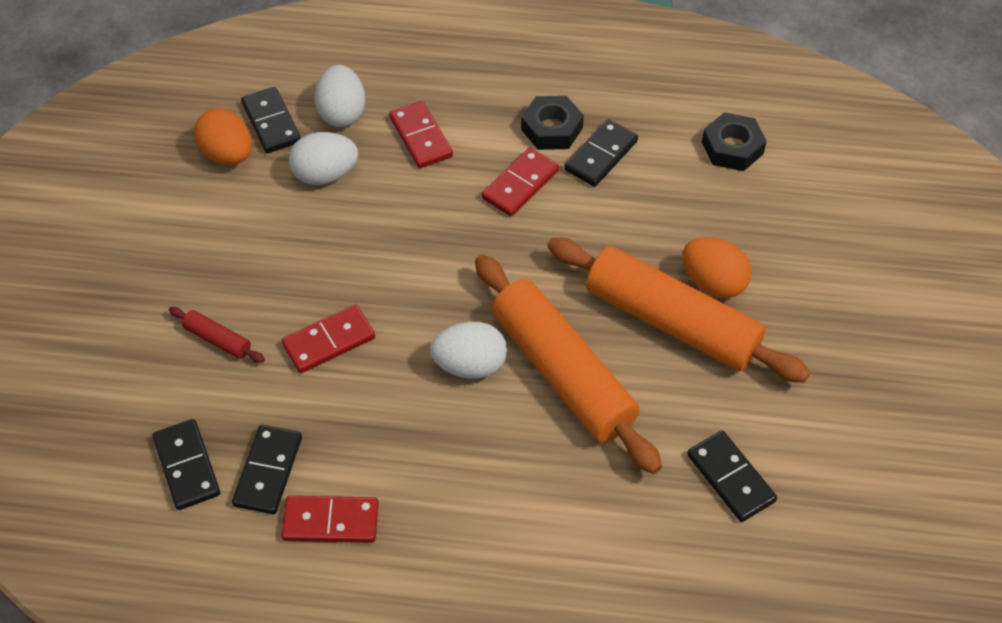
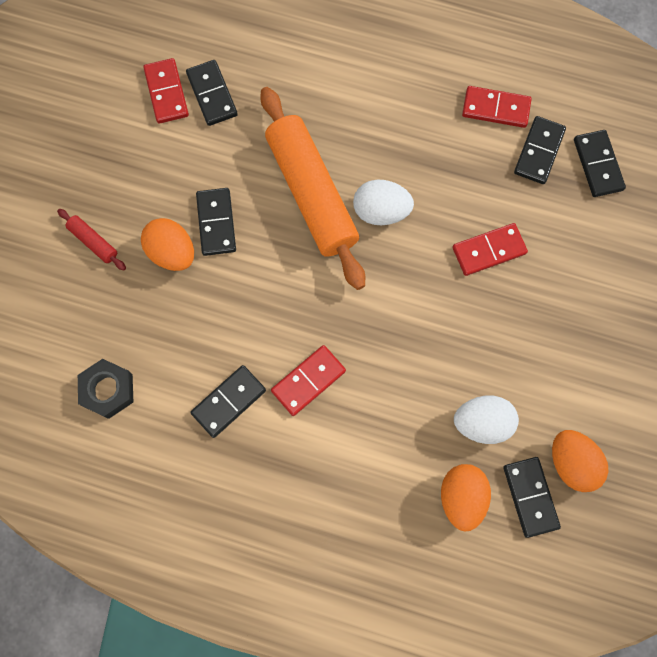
camera: 170 degrees left, 20 degrees up
(218, 340) = (577, 266): red rolling pin -> red rolling pin (93, 242)
(342, 113) = (461, 497): white egg -> orange egg
(421, 137) = (390, 453): red domino -> red domino (166, 92)
(551, 129) = (266, 442): black nut -> none
(671, 322) = (216, 223): orange rolling pin -> black domino

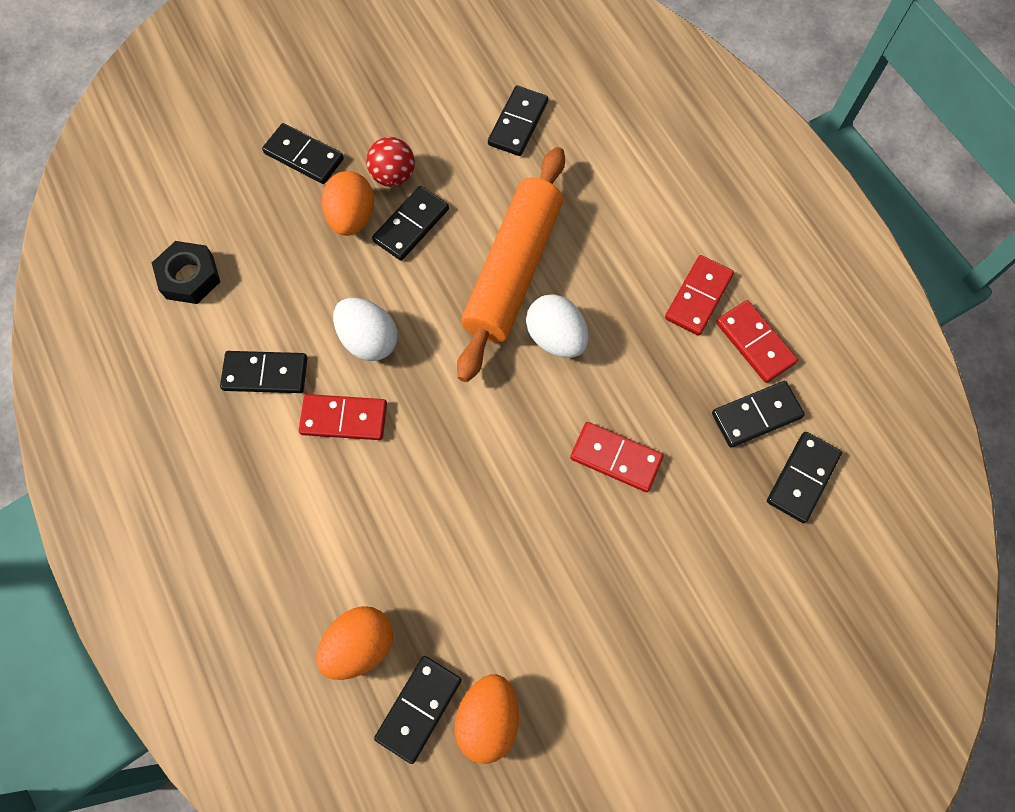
camera: 45 degrees right, 5 degrees down
(93, 242) = (304, 156): red rolling pin -> black domino
(166, 92) = (483, 92): red domino -> red domino (698, 297)
(169, 201) = (393, 176): none -> red ball
(482, 423) = (448, 599): white egg -> white egg (369, 340)

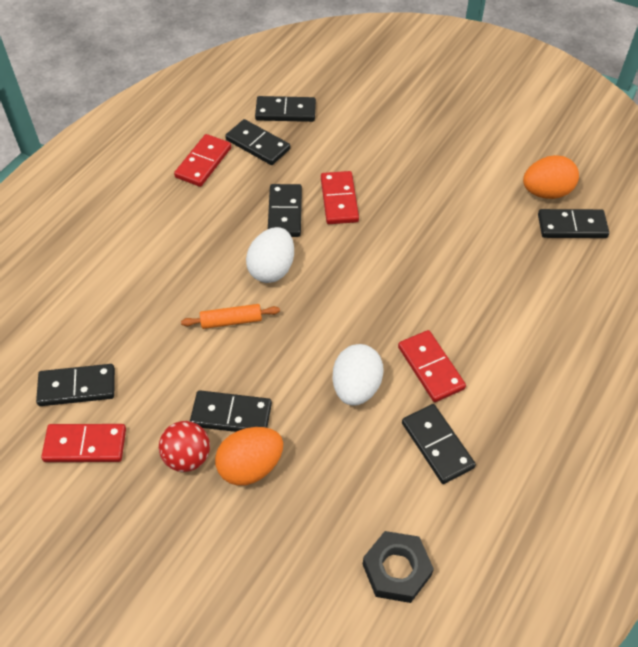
camera: 120 degrees left, 15 degrees down
(304, 156) = (207, 551): black domino -> black domino (285, 212)
(360, 645) = (566, 273): orange egg -> none
(513, 271) = (231, 321): orange rolling pin -> orange rolling pin, size x0.40
(698, 297) = (185, 203): red domino -> red domino (85, 445)

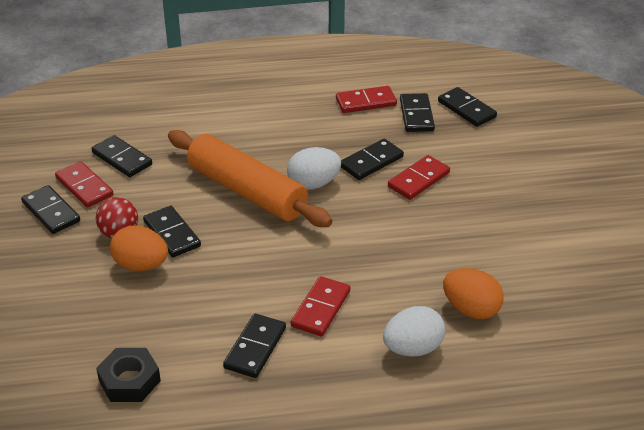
camera: 50 degrees right, 15 degrees down
(231, 321) = (247, 191): orange rolling pin -> orange rolling pin, size x2.49
(356, 387) = (259, 279): white egg -> white egg (413, 348)
(546, 192) = (583, 284): orange egg -> orange egg (471, 309)
(572, 226) = (567, 317): black domino -> black domino (51, 212)

